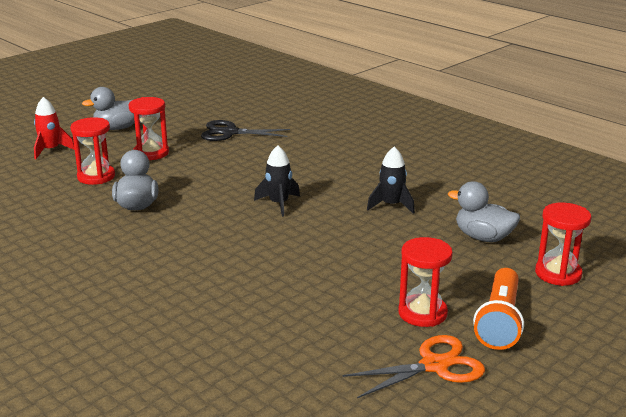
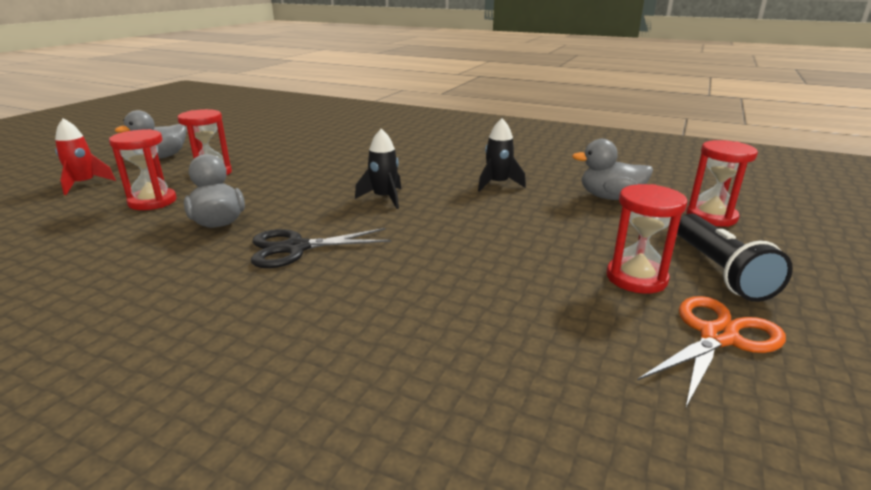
camera: 20 degrees left, 0 degrees up
(230, 132) = (289, 148): black scissors -> black scissors (296, 248)
(499, 321) = (719, 271): orange flashlight -> black flashlight

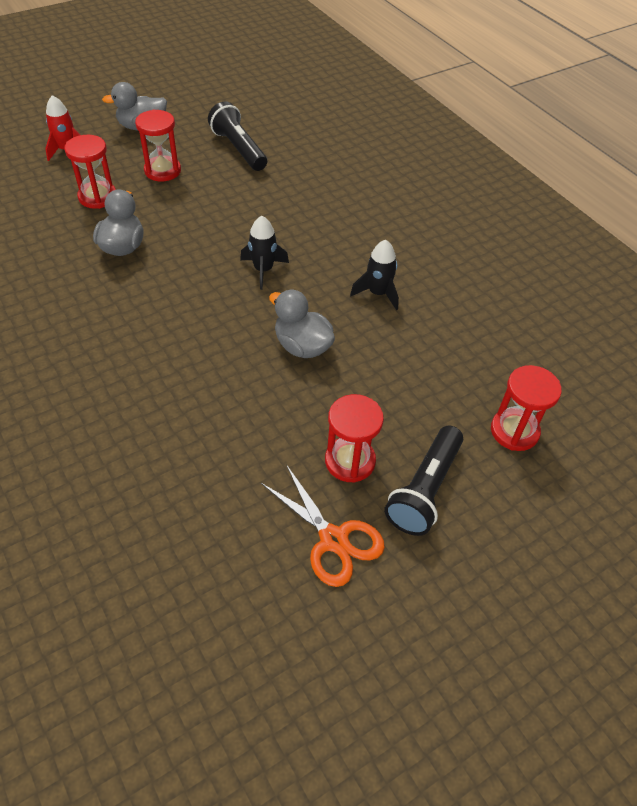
camera: 30 degrees right, 25 degrees up
(274, 149) = (239, 149): none -> black flashlight
(296, 248) = (151, 304): black scissors -> none
(610, 197) = (456, 360): grey duck -> grey duck (302, 346)
(718, 337) = (333, 539): orange scissors -> orange scissors turned 60 degrees clockwise

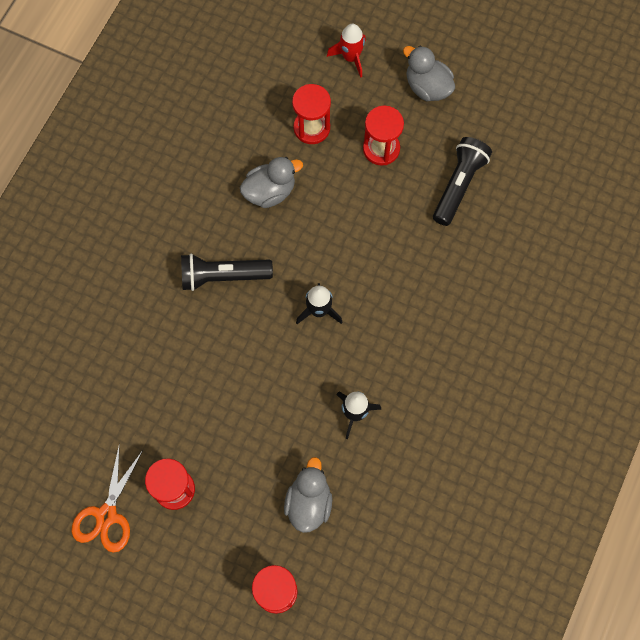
camera: 60 degrees right, 20 degrees up
(302, 346) = (258, 392): grey duck -> grey duck (309, 502)
(424, 489) = (182, 553): black flashlight -> black flashlight (223, 276)

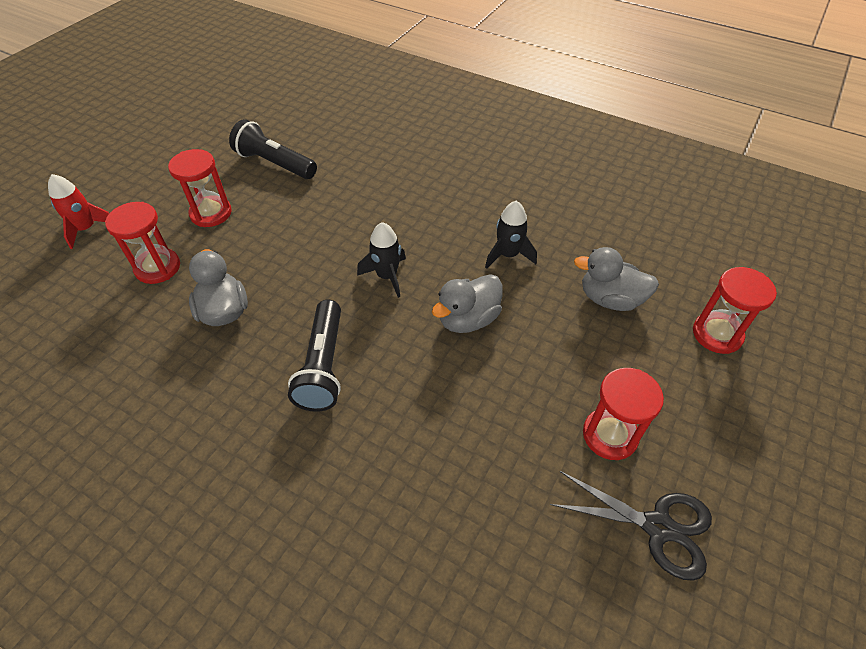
camera: 85 degrees left, 20 degrees down
(106, 515) = (657, 527): orange scissors -> black scissors
(427, 87) = (157, 175): grey duck -> grey duck (468, 319)

